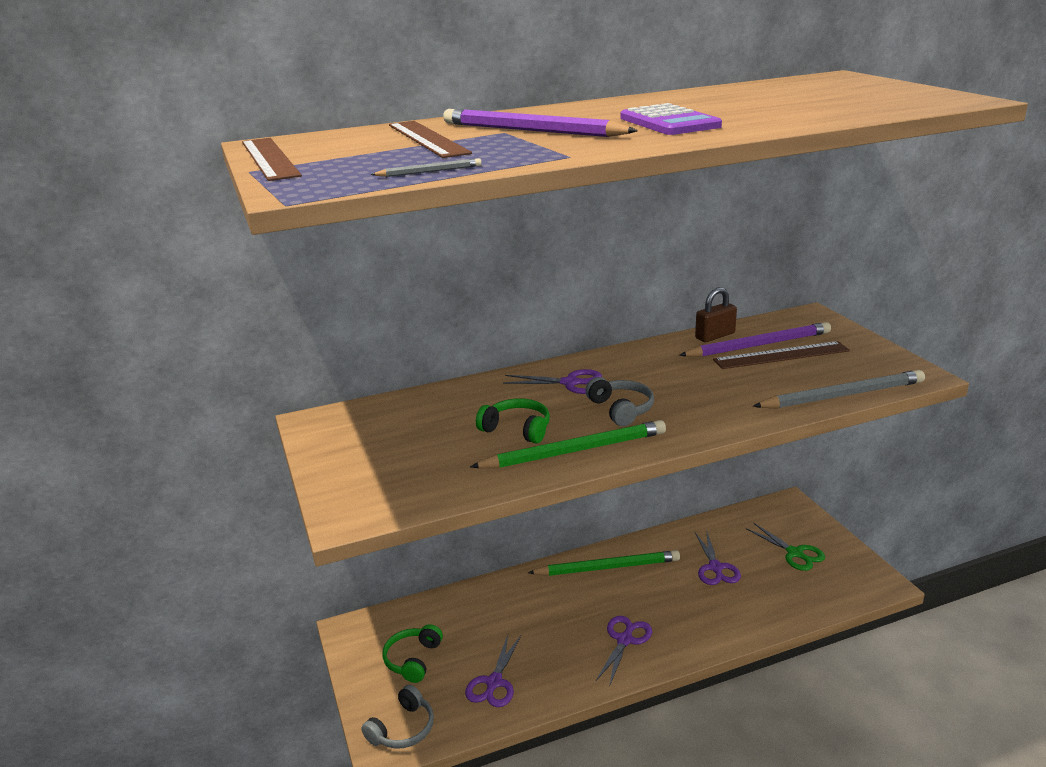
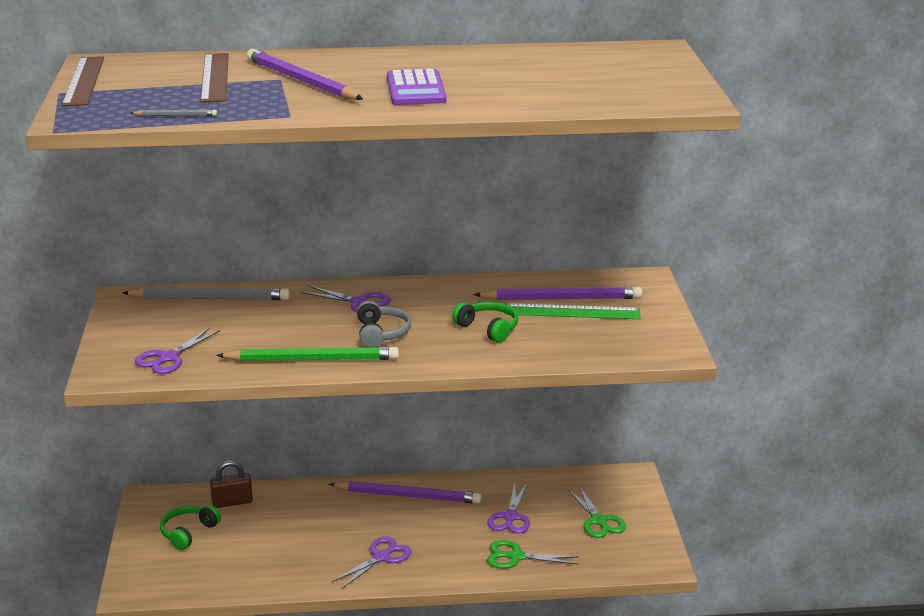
camera: 15 degrees right, 0 degrees up
(402, 729) = (151, 580): grey headphones -> none
(494, 682) = (246, 564): purple scissors -> purple scissors (168, 358)
(517, 429) = (281, 334): green headphones -> green headphones (488, 328)
(607, 567) = (408, 496): green pencil -> purple pencil
(715, 336) = (531, 282): brown padlock -> brown padlock (232, 502)
(750, 608) = (516, 557): none -> green scissors
(781, 355) = (572, 312): brown ruler -> green ruler
(842, 395) = (585, 357): grey pencil -> grey pencil (210, 298)

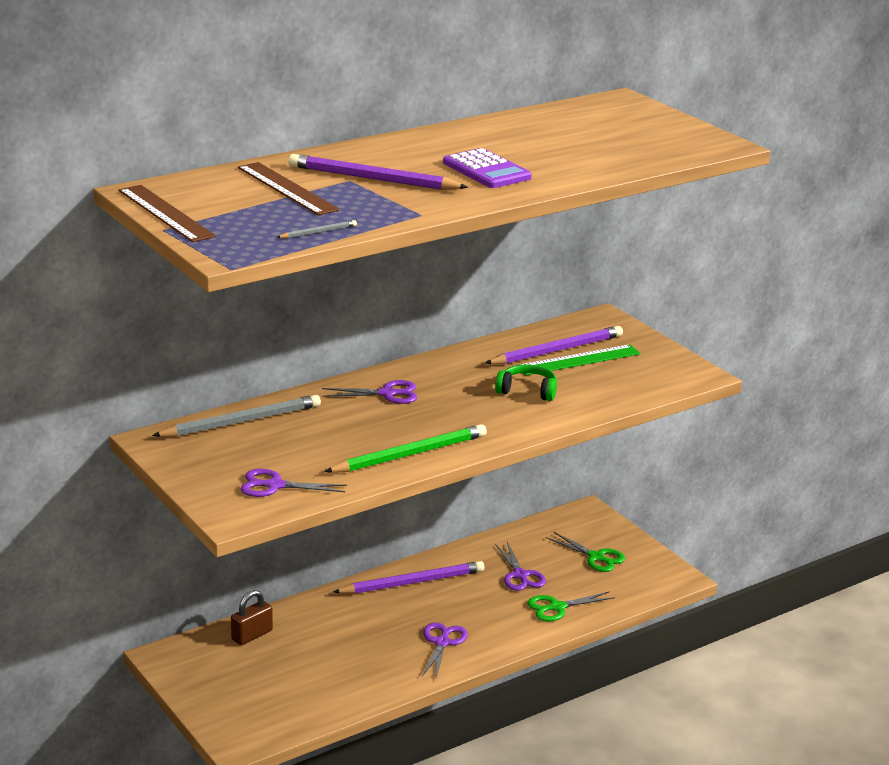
camera: 30 degrees left, 0 degrees up
(168, 358) = (275, 485): purple scissors -> purple scissors turned 90 degrees clockwise
(188, 532) = (238, 675): green headphones -> none
(381, 333) = (441, 416): grey headphones -> none

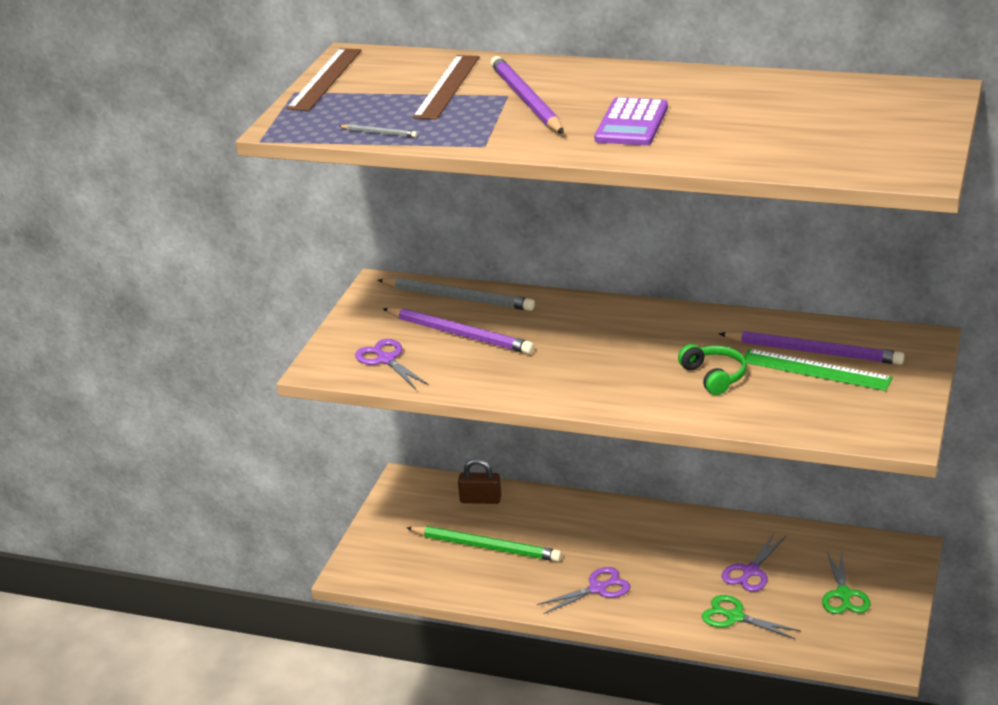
camera: 55 degrees right, 5 degrees up
(387, 394) = (599, 325): purple scissors -> none
(409, 454) = (519, 384): green pencil -> green pencil (486, 546)
(412, 582) = (656, 526): purple pencil -> purple pencil (460, 334)

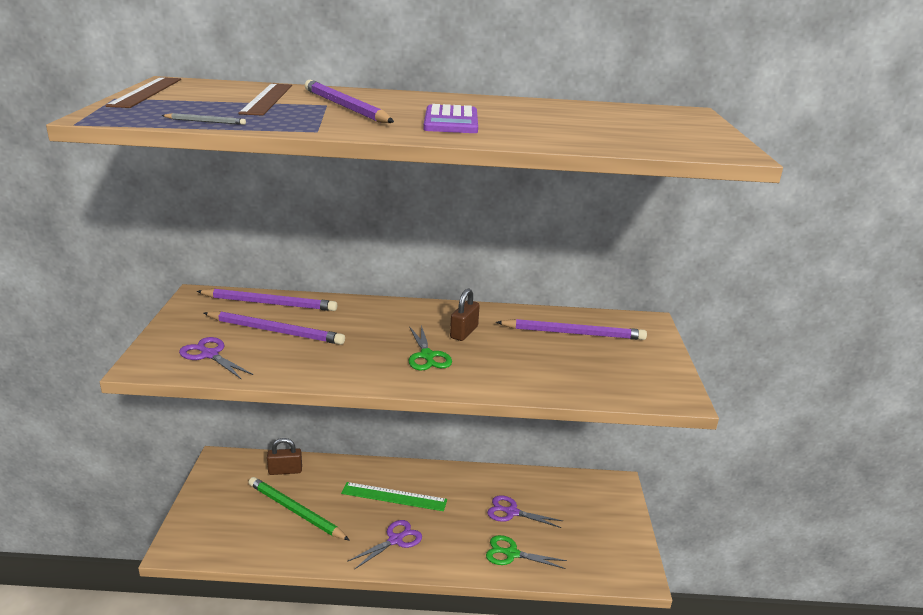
camera: 20 degrees left, 5 degrees down
(458, 298) = (269, 303): grey pencil -> purple pencil
(486, 546) = (295, 511): green pencil -> green pencil turned 150 degrees counterclockwise
(677, 344) = (464, 332): none -> brown padlock
(714, 376) = (504, 355): green headphones -> none
(750, 571) = (512, 512): purple scissors -> purple scissors turned 90 degrees clockwise
(815, 370) = (582, 346): green ruler -> green ruler (394, 496)
(843, 594) = (587, 525): green scissors -> green scissors (427, 356)

